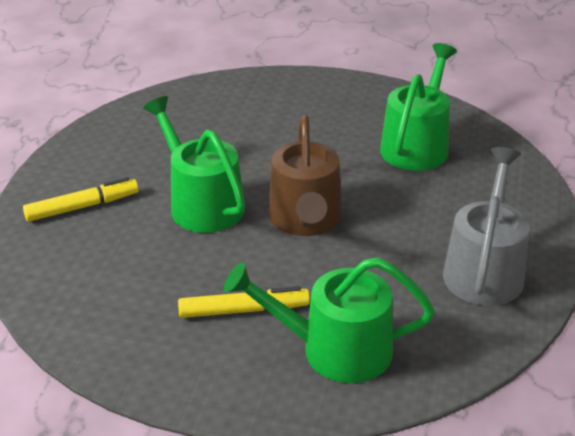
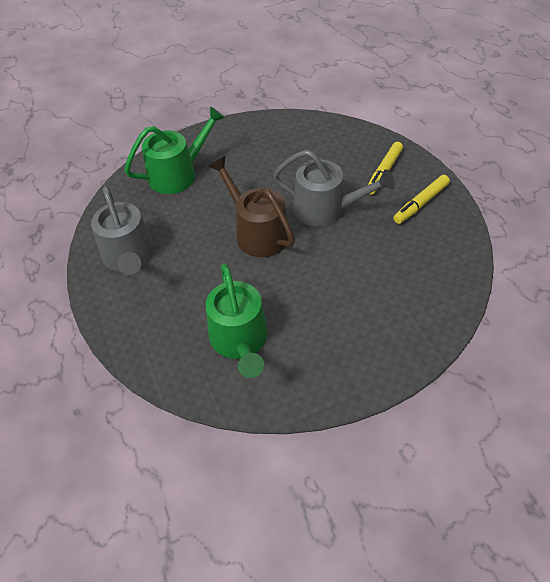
camera: 145 degrees right, 15 degrees up
(202, 204) = (326, 209): green watering can -> grey watering can
(244, 310) = (237, 168): yellow marker -> yellow marker (420, 203)

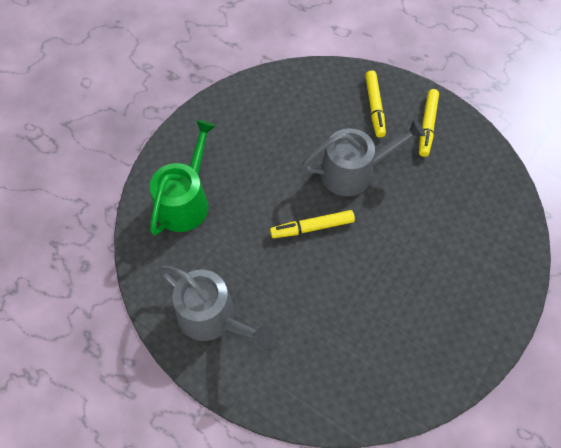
camera: 35 degrees left, 10 degrees up
(240, 340) = (379, 343): green watering can -> none
(257, 233) = (312, 227): brown watering can -> yellow marker

